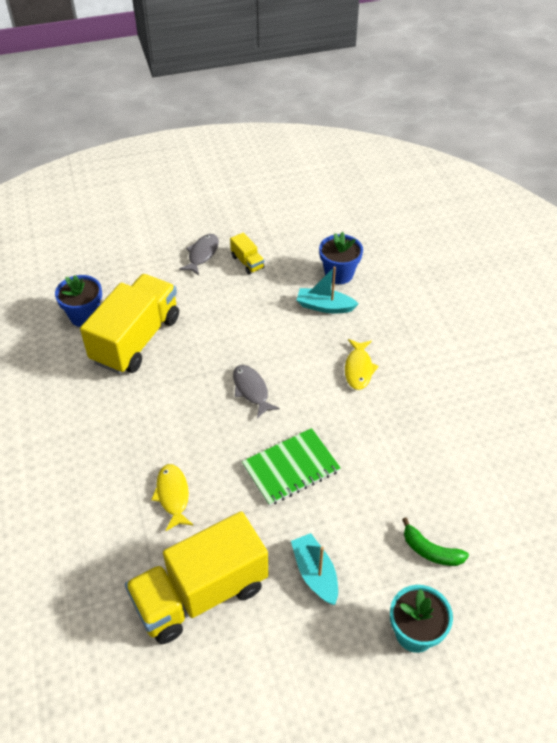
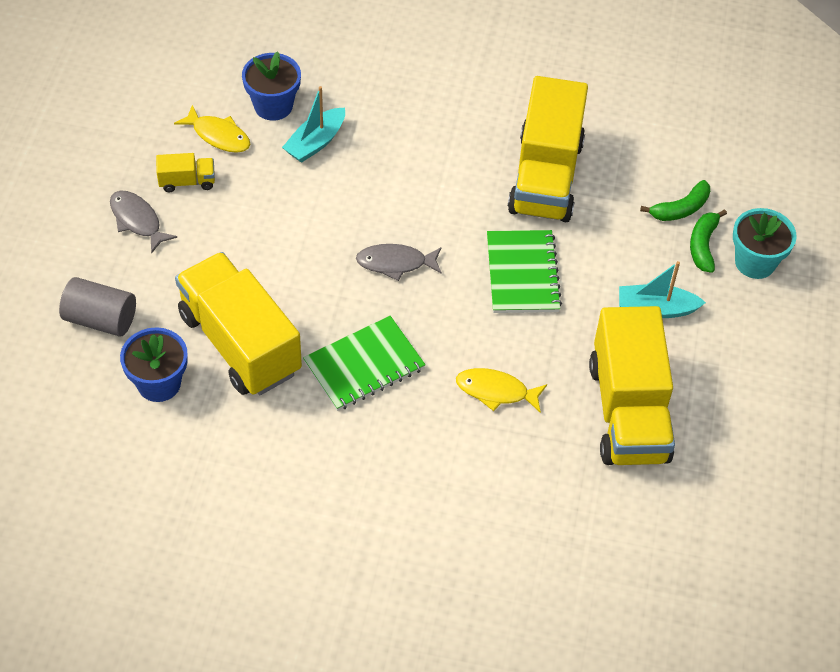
camera: 65 degrees left, 5 degrees up
(118, 271) = (100, 319): none -> grey cylinder
(153, 409) = (364, 365): none -> green notebook
(358, 369) = (428, 156): yellow fish -> yellow fish (218, 135)
(393, 445) = (545, 177): none -> yellow truck
(404, 583) = (703, 245): none -> green banana

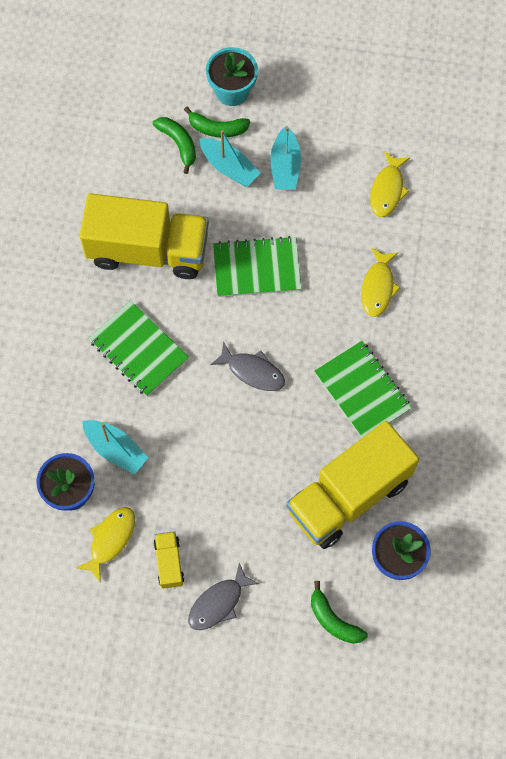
camera: 90 degrees left, 15 degrees up
(100, 319) = (333, 620): grey cylinder -> green banana
(395, 263) = (252, 371): grey fish -> grey fish turned 60 degrees counterclockwise
(427, 165) = (138, 350): none -> green notebook
(628, 411) = (387, 190): yellow truck -> yellow fish
(652, 254) = (229, 167): none -> turquoise boat

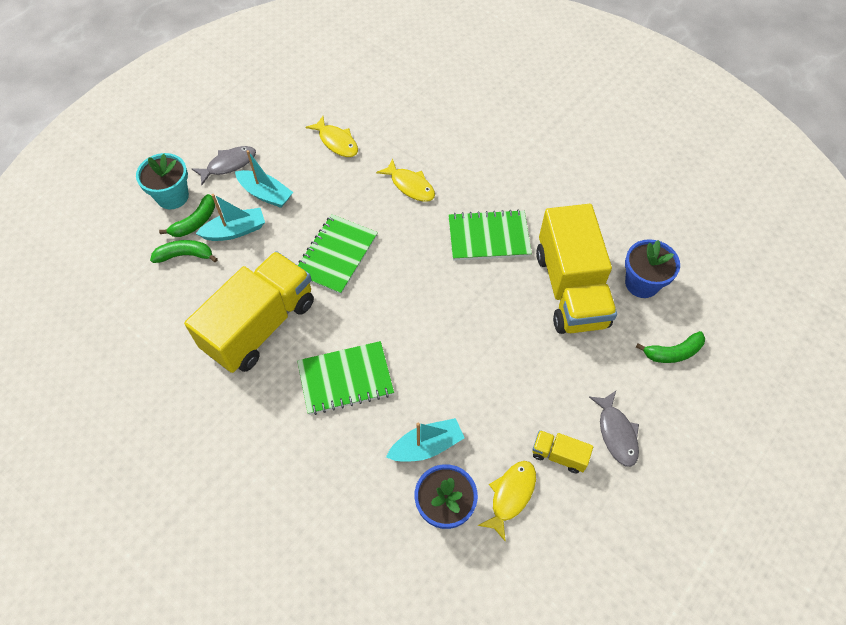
camera: 60 degrees left, 10 degrees down
(110, 540) = (511, 495): yellow fish -> yellow fish turned 60 degrees clockwise
(252, 371) = (423, 303): grey fish -> grey fish (228, 165)

